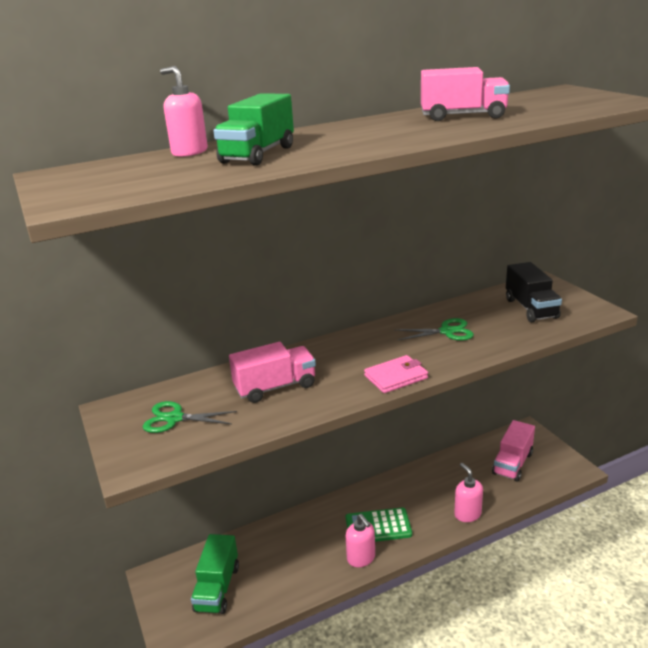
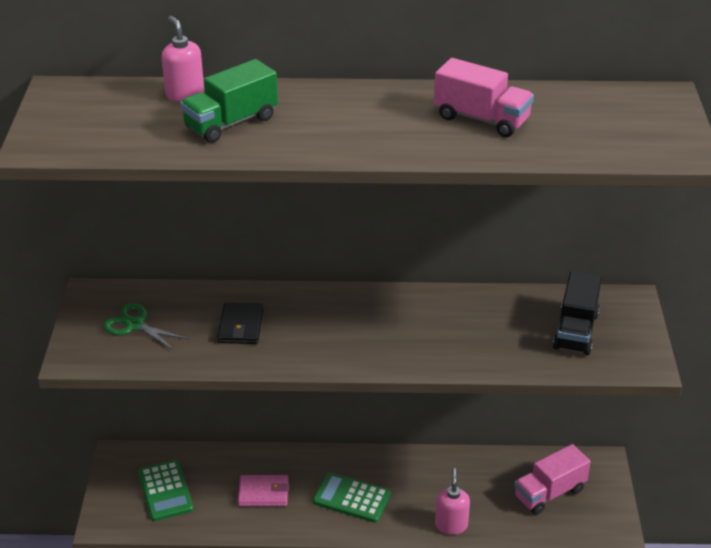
camera: 25 degrees right, 10 degrees up
(217, 588) = (165, 491): green truck -> green calculator
(275, 387) = (241, 326): pink truck -> black wallet
(361, 558) = (312, 521): pink soap dispenser -> none
(396, 377) = (356, 359): pink wallet -> pink wallet (263, 493)
(447, 331) = (457, 326): green scissors -> none

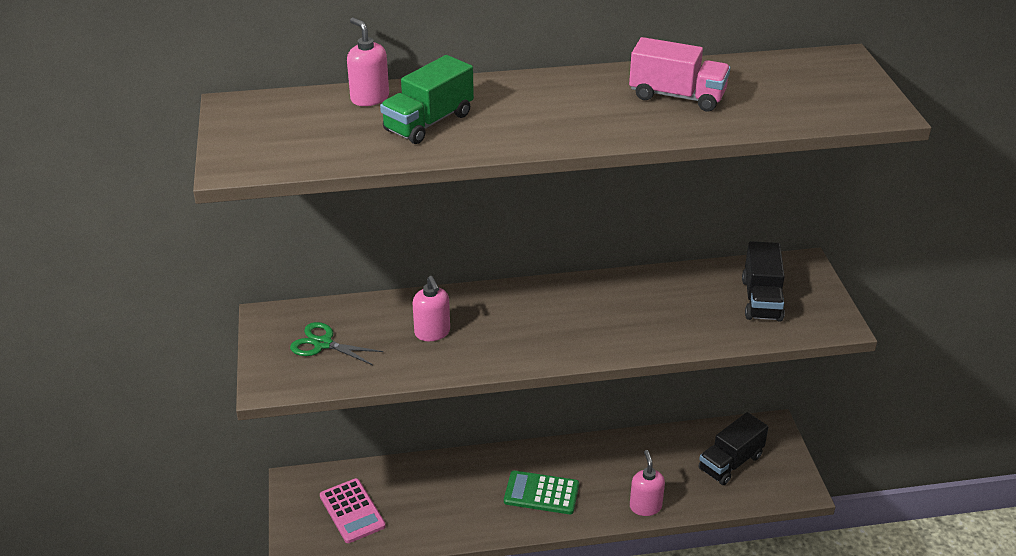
camera: 10 degrees left, 0 degrees up
(165, 491) = (352, 511): green calculator -> pink calculator
(241, 326) = (432, 333): black wallet -> pink soap dispenser
(263, 493) = (452, 500): pink wallet -> none
(549, 493) = (730, 462): pink truck -> black truck

